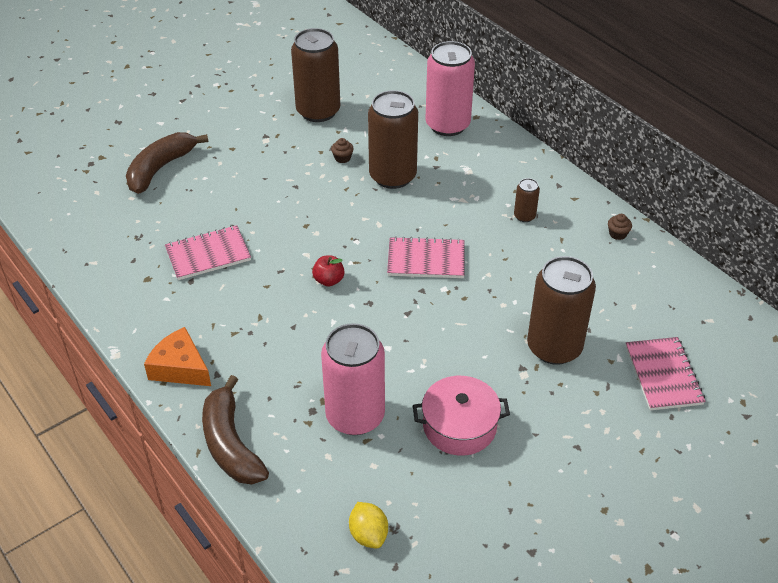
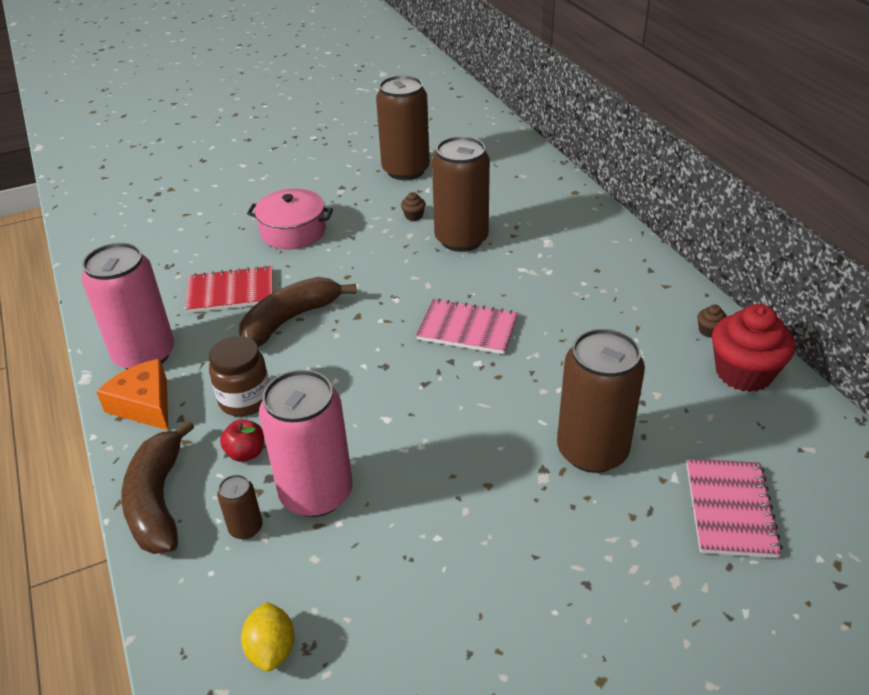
camera: 15 degrees right, 5 degrees down
(160, 168) = (222, 205): brown banana -> brown banana (290, 319)
(208, 254) = (231, 292): pink notebook -> red notebook
(264, 350) = (245, 399): none -> brown jar
(329, 280) = (348, 335): red apple -> red apple (246, 453)
(447, 125) = (540, 196): pink can -> pink can (144, 355)
(459, 426) = (440, 528): pink pot -> pink pot (293, 231)
(524, 216) = (599, 297): brown can -> brown can (246, 528)
(650, 266) = (743, 373): none -> red cupcake

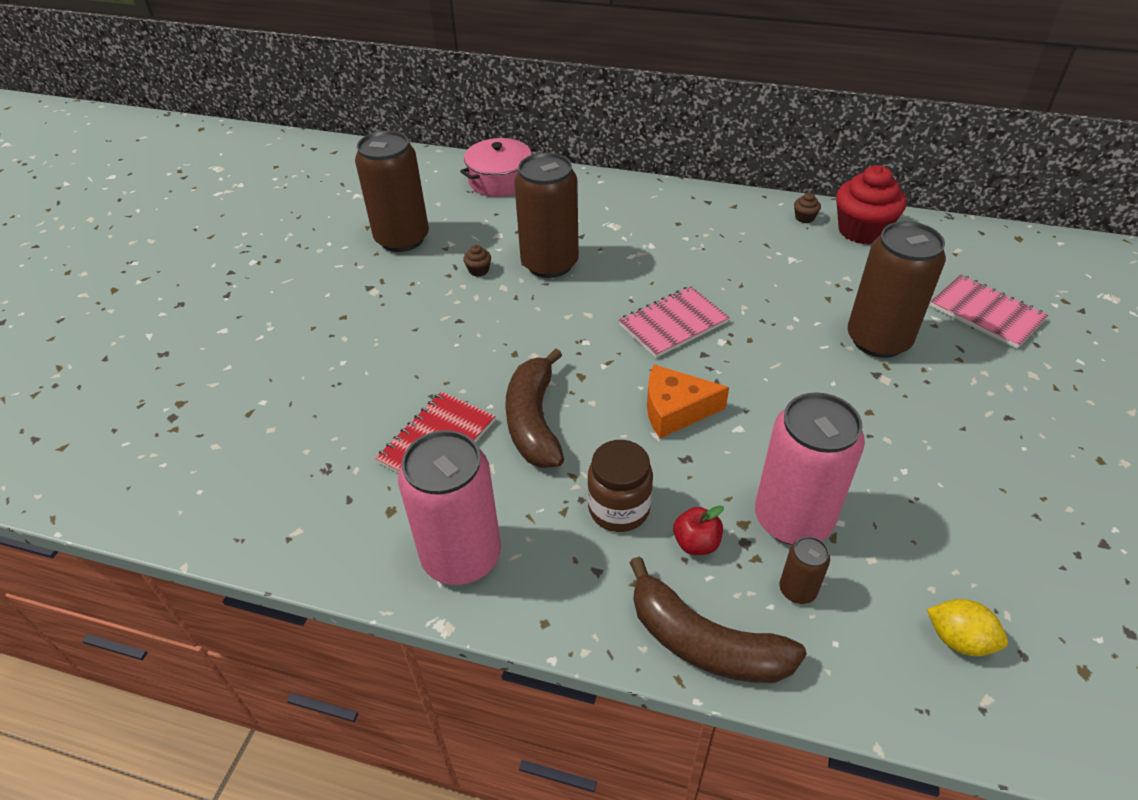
camera: 50 degrees left, 5 degrees up
(144, 404) = (545, 591): orange cheese -> orange cheese (675, 410)
(293, 231) = (396, 352): pink pot -> pink pot (500, 180)

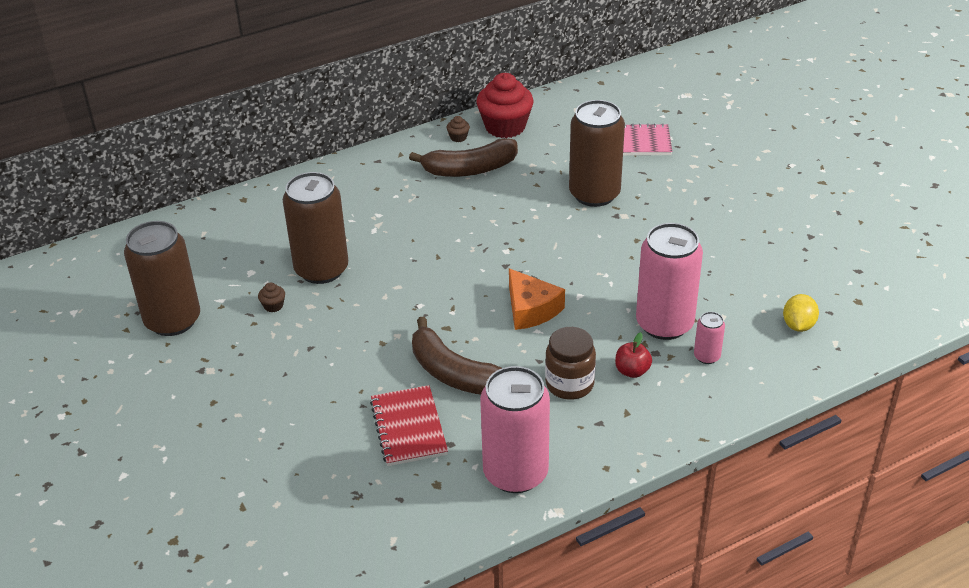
camera: 45 degrees left, 5 degrees down
(500, 180) = (189, 231): pink pot -> none
(673, 324) = (462, 258): pink notebook -> none
(675, 410) = (531, 309): orange cheese -> orange cheese turned 75 degrees counterclockwise
(704, 643) = (694, 413): brown banana -> brown banana (470, 169)
(797, 590) = (707, 356): brown can -> pink can
(958, 639) = (798, 325): yellow lemon -> yellow lemon turned 60 degrees counterclockwise

